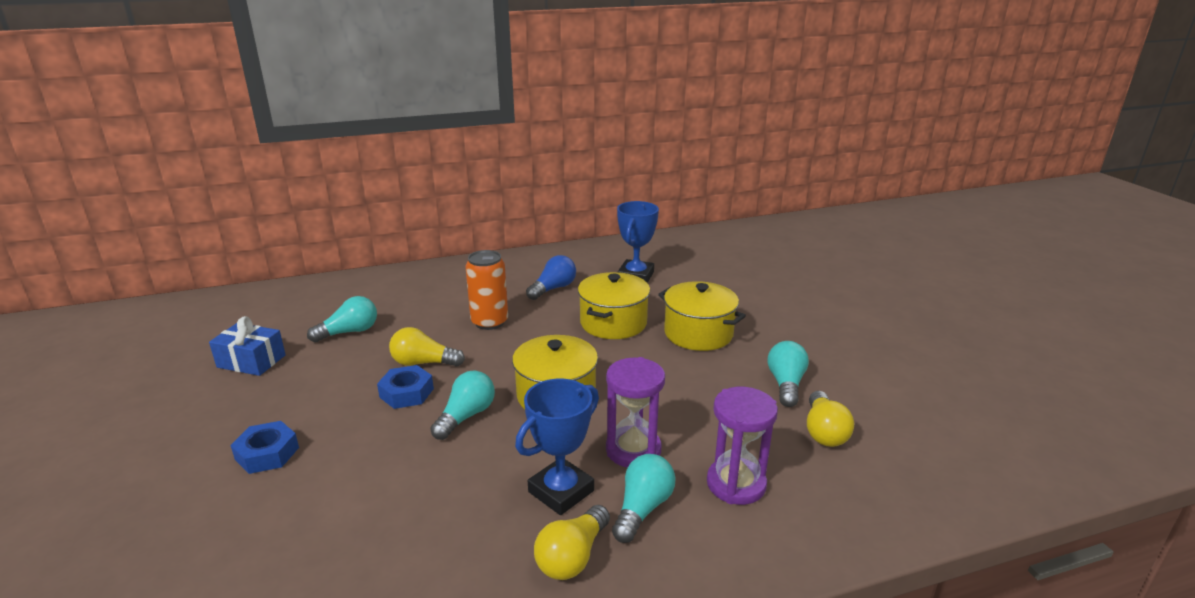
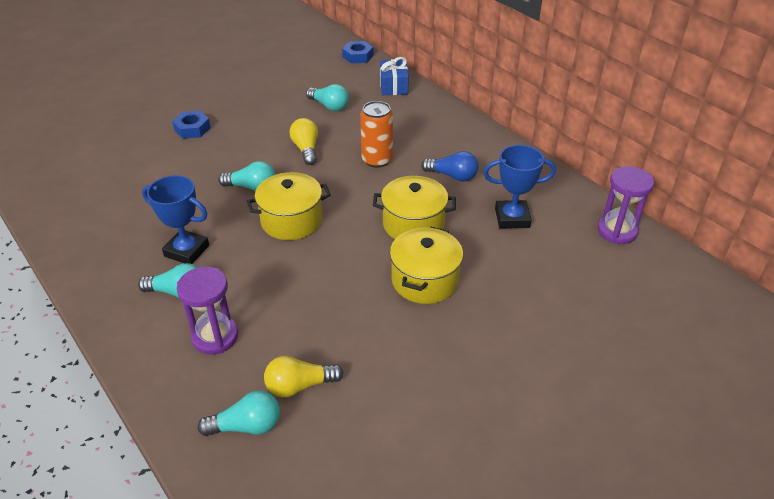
camera: 70 degrees right, 15 degrees up
(251, 361) = (278, 86): blue gift -> blue gift (393, 86)
(406, 393) = (268, 155): blue nut -> blue nut (358, 56)
(572, 557) = (129, 271): yellow light bulb -> none
(633, 450) = (239, 275): purple hourglass -> purple hourglass (617, 231)
(786, 384) = (365, 352): turquoise light bulb -> turquoise light bulb (247, 426)

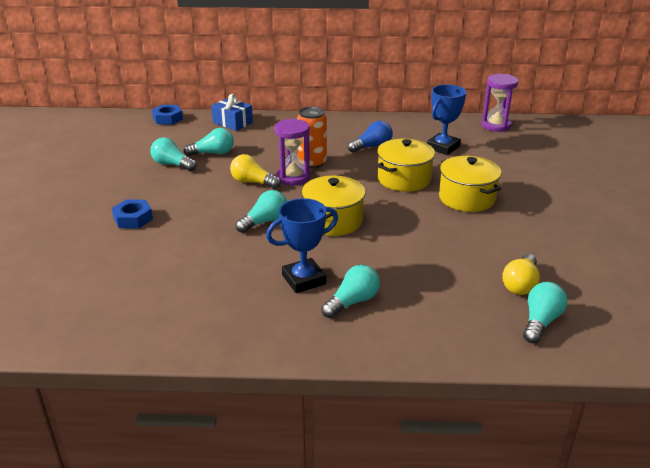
camera: 50 degrees left, 10 degrees down
(215, 337) = (428, 302): purple hourglass -> purple hourglass (293, 177)
(288, 100) = (172, 165): none -> turquoise light bulb

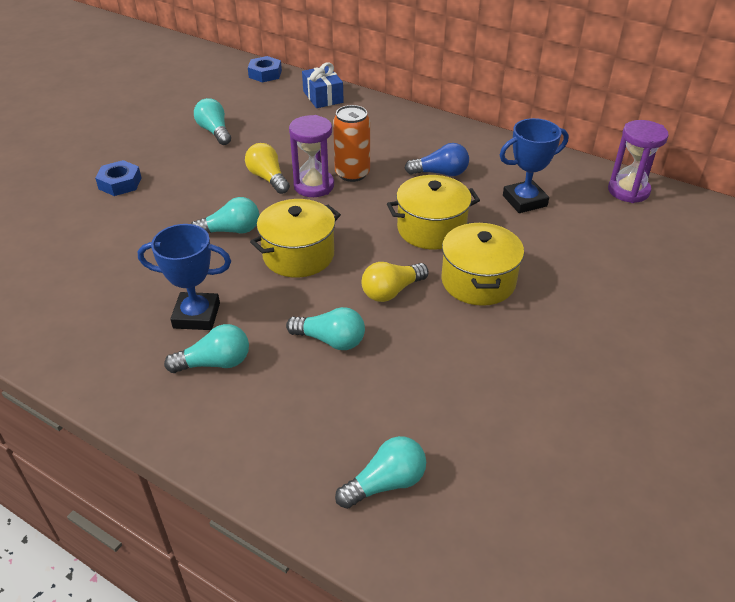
camera: 30 degrees right, 10 degrees up
(213, 153) = (266, 129): turquoise light bulb -> turquoise light bulb (330, 340)
(520, 284) = (416, 423): yellow light bulb -> yellow light bulb (391, 291)

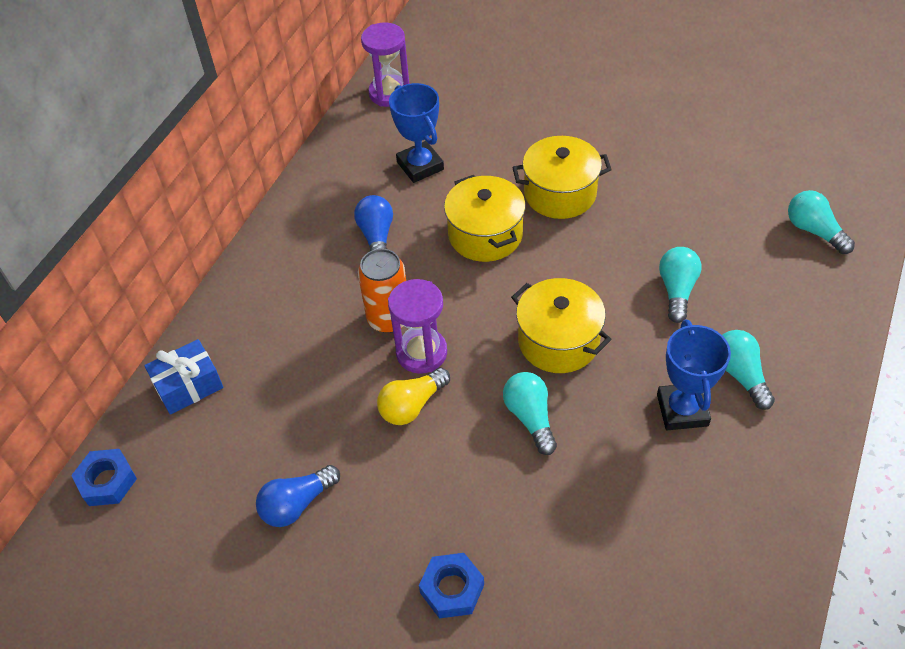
camera: 95 degrees left, 10 degrees up
(214, 131) = (297, 504): turquoise light bulb -> blue light bulb
(391, 291) = (593, 254): yellow light bulb -> none

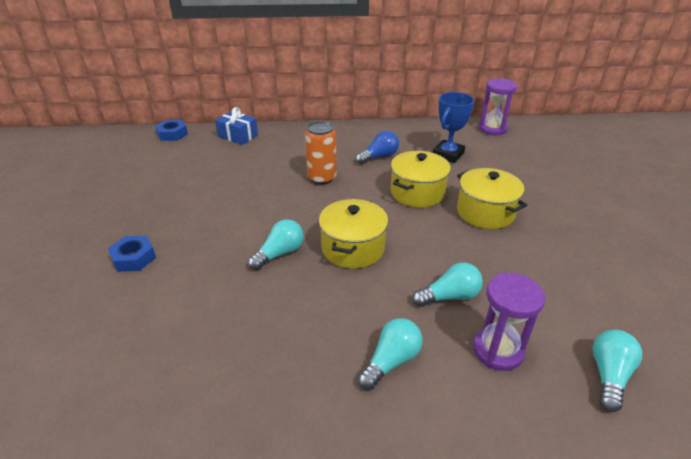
camera: 60 degrees right, 15 degrees down
(297, 504) = (177, 187): blue light bulb -> none
(412, 405) = (263, 204): yellow light bulb -> none
(421, 353) = (304, 196): purple hourglass -> purple hourglass (497, 350)
(682, 410) = (331, 332): blue trophy -> none

